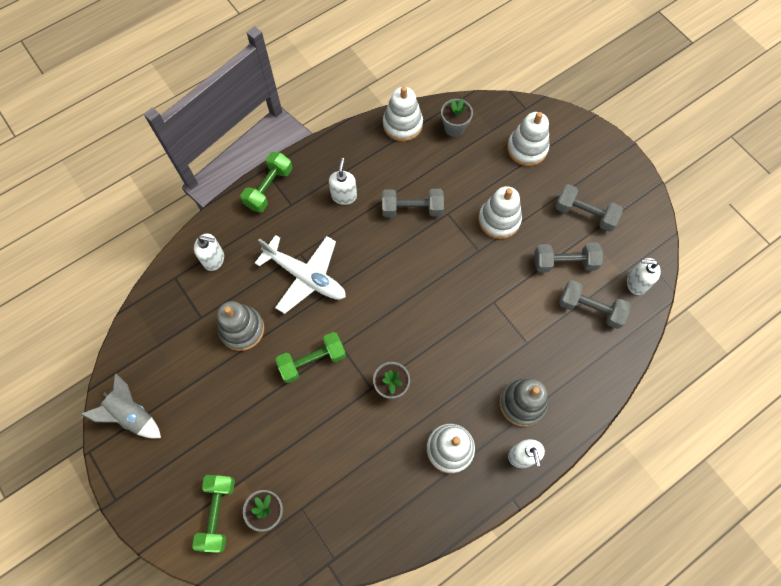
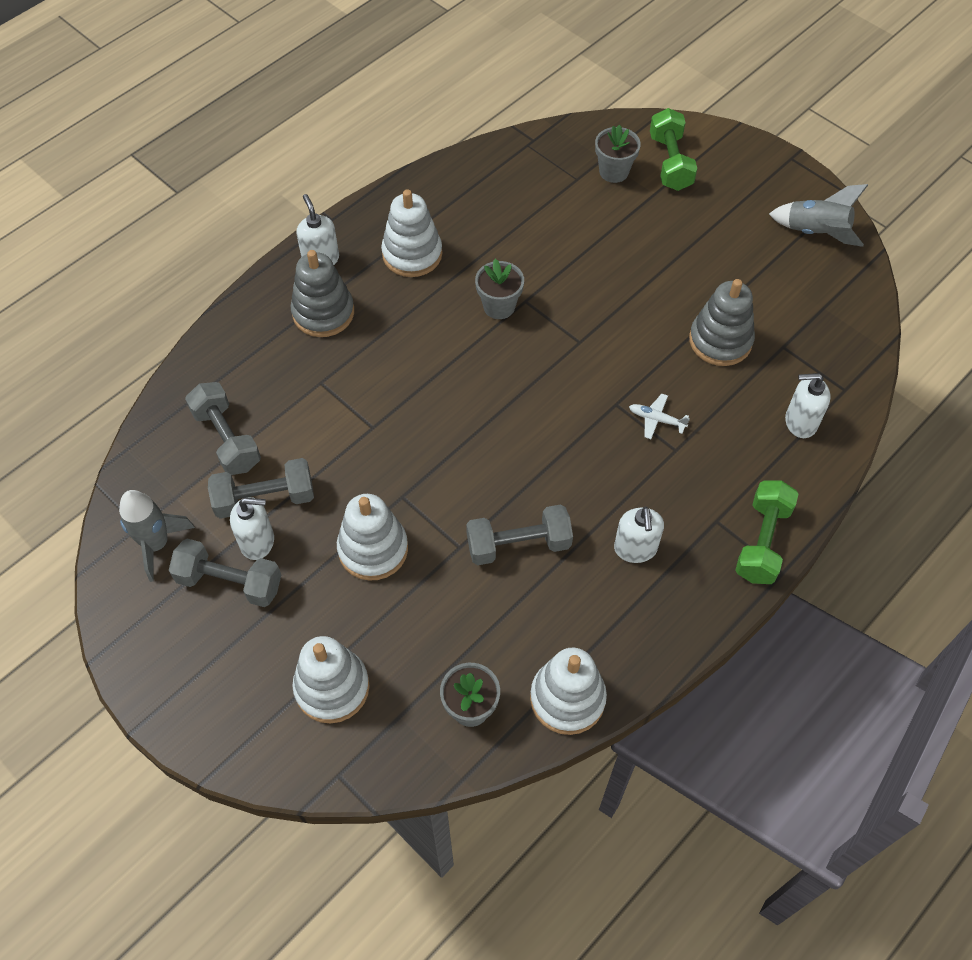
camera: 170 degrees right, 10 degrees down
(305, 276) = (656, 419): white plane -> white plane, size x0.41
(312, 361) = (611, 319): green dumbbell -> none
(590, 309) = (227, 439): grey dumbbell -> grey dumbbell turned 45 degrees clockwise
(630, 243) = (157, 544): none -> grey rocket
(636, 283) = (153, 486): white soap dispenser -> white soap dispenser (257, 542)

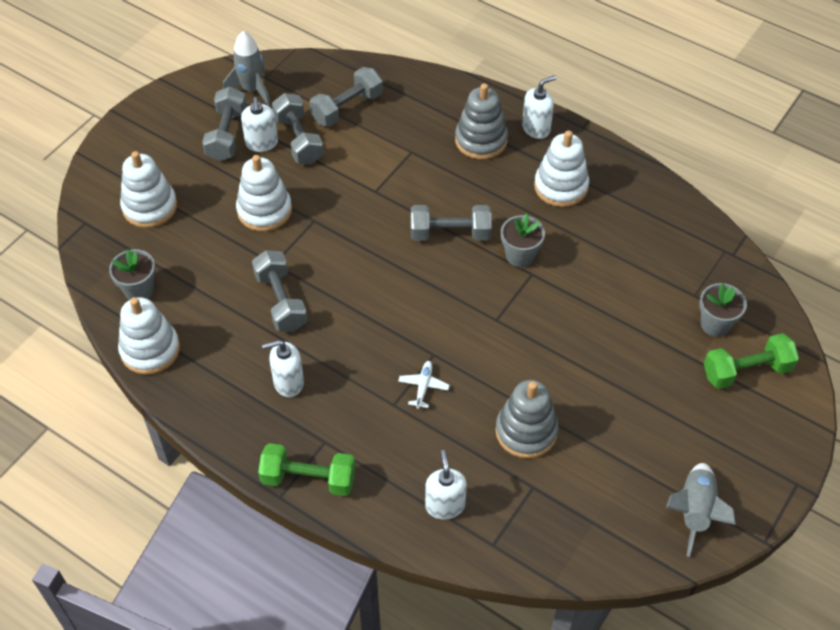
camera: 80 degrees right, 5 degrees down
(454, 363) = (450, 233): none -> grey dumbbell

